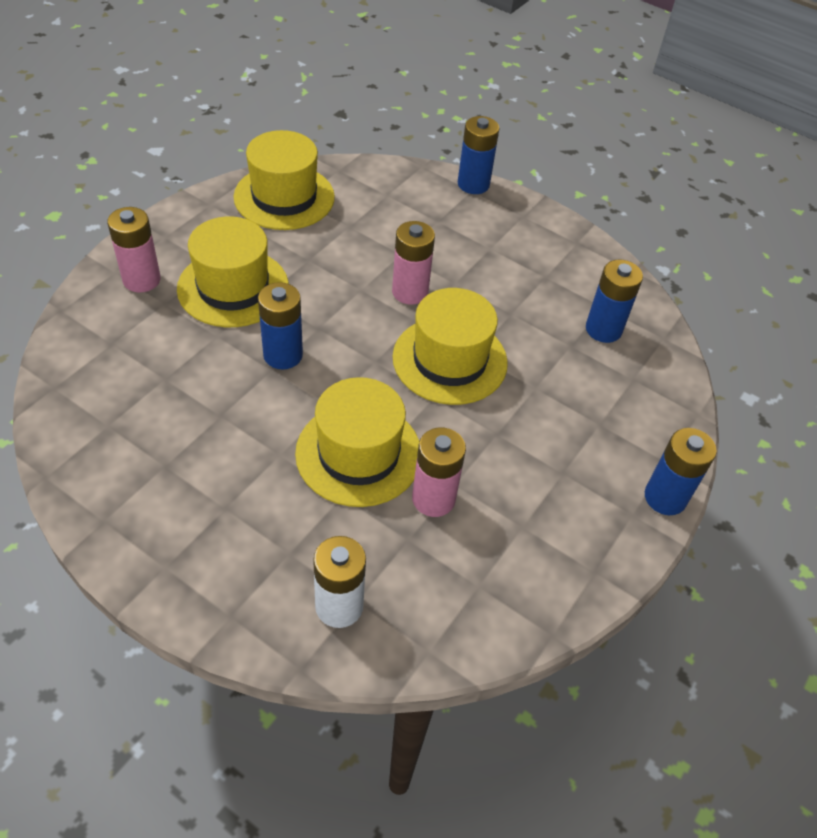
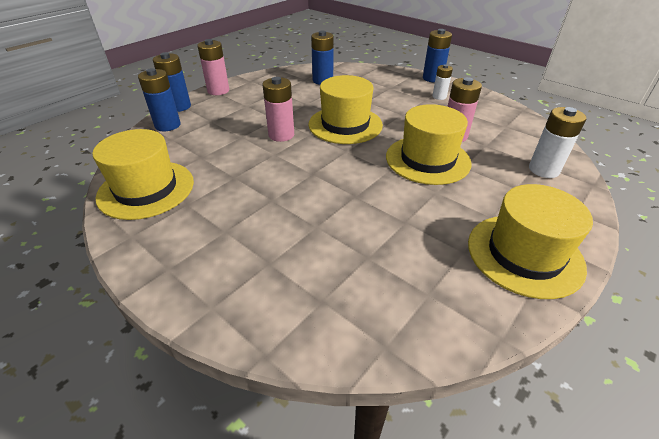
camera: 80 degrees left, 10 degrees down
(141, 280) = (230, 283): pink battery -> pink battery (218, 91)
(233, 287) = (257, 218): yellow hat -> yellow hat (524, 254)
(283, 355) = (340, 190): blue battery -> blue battery (167, 125)
(580, 497) = (439, 97): none -> white battery

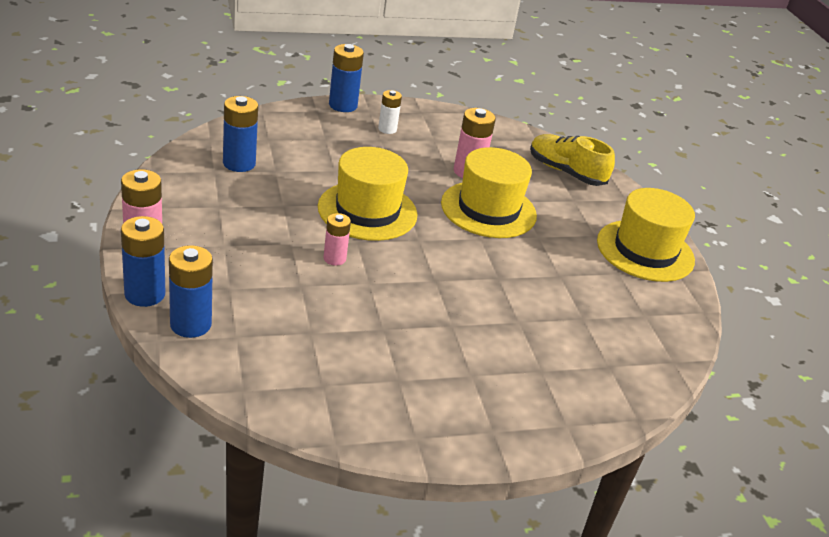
camera: 60 degrees left, 5 degrees down
(146, 189) = (335, 397): yellow hat -> none
(281, 135) = (334, 258): pink battery -> pink battery, size x0.63
(544, 170) = (566, 172): white battery -> yellow shoe

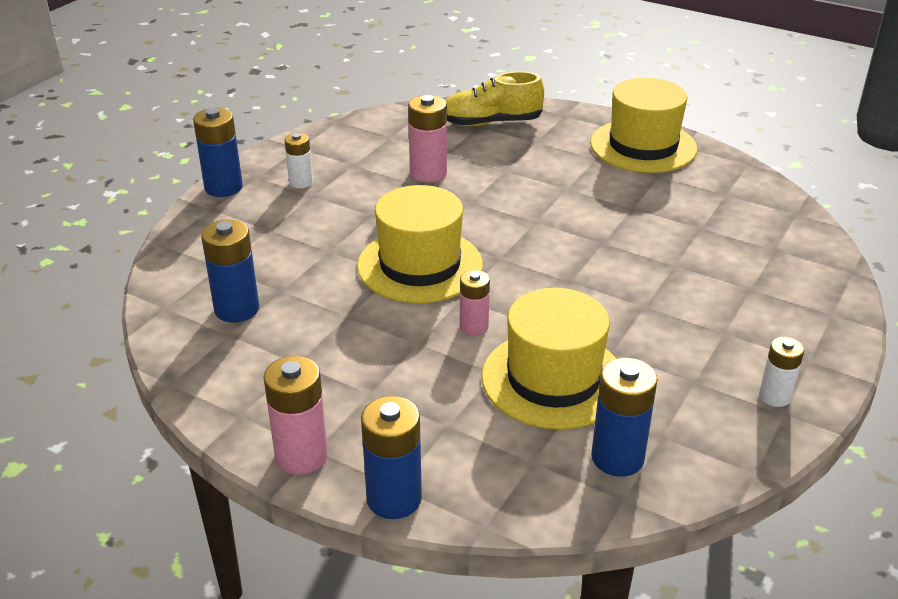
camera: 40 degrees left, 0 degrees up
(190, 324) = (482, 487): blue battery -> blue battery (617, 458)
(429, 426) = (774, 396): none -> white battery
(488, 209) = (498, 193): yellow hat -> yellow hat (553, 379)

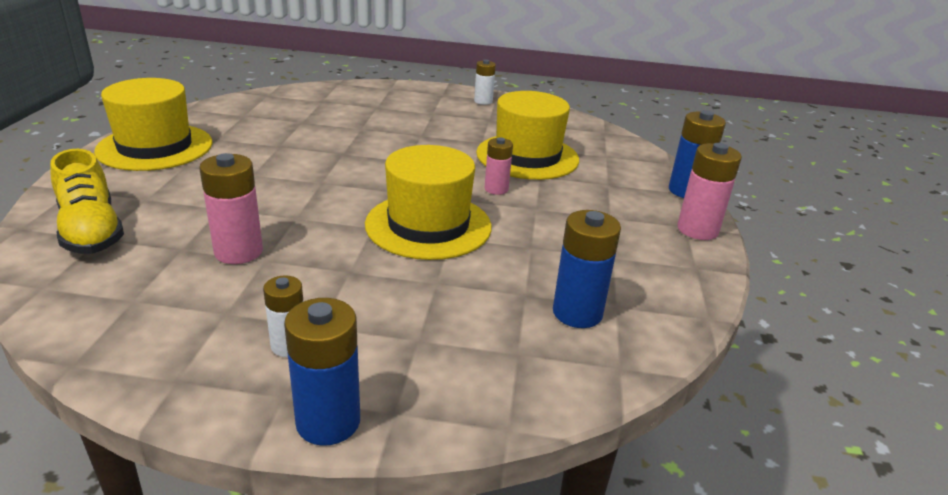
camera: 115 degrees left, 5 degrees down
(617, 458) = (576, 135): blue battery -> none

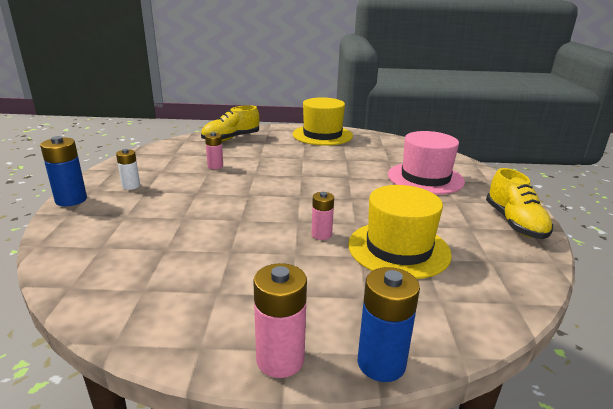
camera: 85 degrees right, 5 degrees down
(238, 252) = (215, 166): pink battery -> pink battery, size x0.63
(367, 113) = (425, 178): none -> pink hat
(428, 225) = (254, 211): yellow hat -> none
(483, 101) = (514, 223): white battery -> yellow shoe
(577, 313) = (138, 270): blue battery -> none

